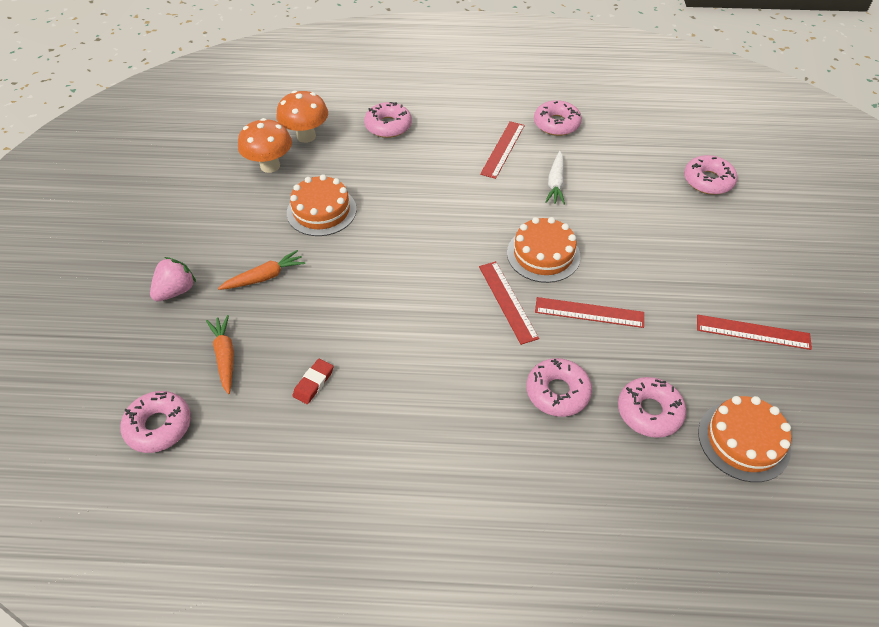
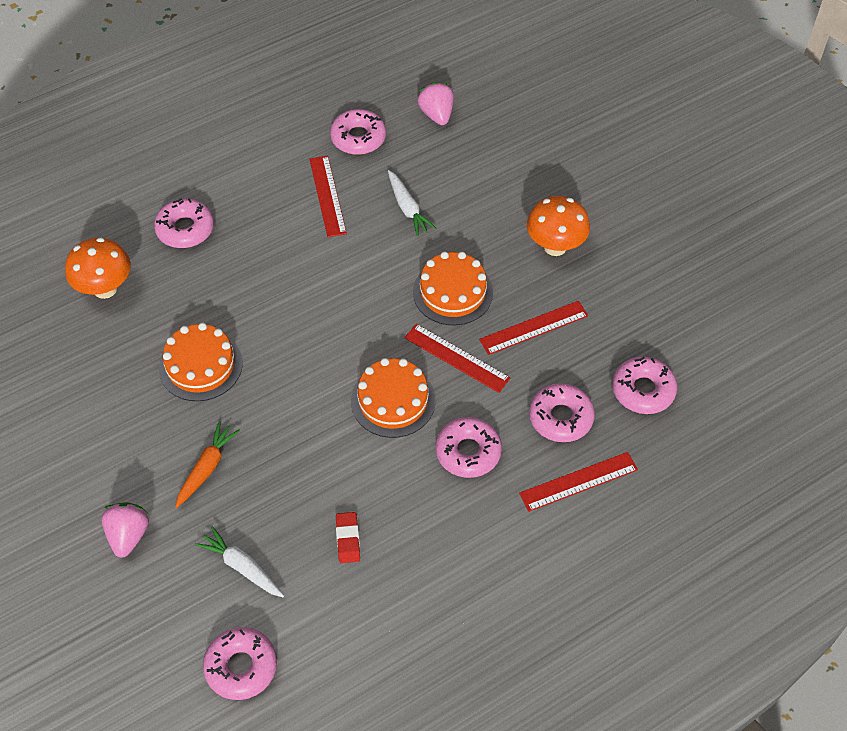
camera: 35 degrees left, 5 degrees up
(225, 356) = (242, 567): orange carrot -> white carrot
(270, 166) = (97, 345): orange mushroom -> orange mushroom (555, 246)
(629, 134) = (436, 115): none -> pink strawberry
(708, 181) = (543, 132): pink donut -> pink donut (468, 452)
(743, 440) = (726, 371): orange cake -> orange cake (393, 400)
(753, 332) = (675, 269): red ruler -> red ruler (578, 482)

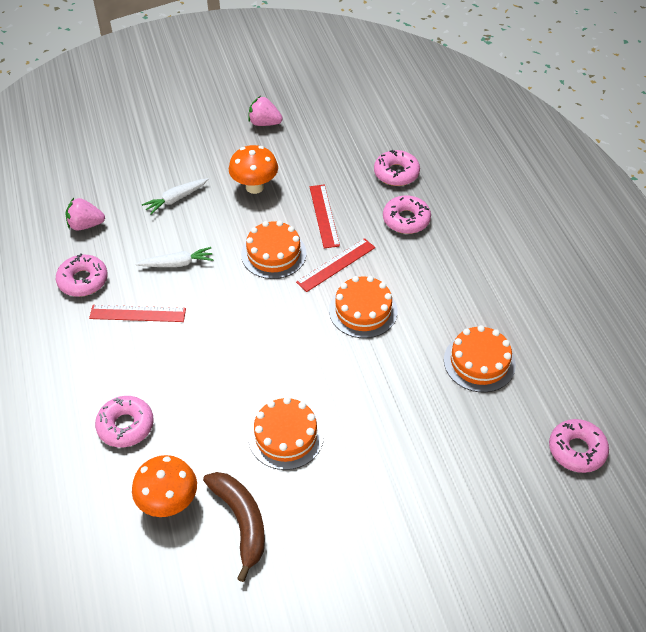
camera: 75 degrees left, 5 degrees down
(94, 352) = (241, 521): none -> brown banana
(128, 535) = (445, 515): pink strawberry -> pink strawberry (264, 123)
(207, 468) = (392, 447): orange carrot -> none
(242, 567) = (490, 436): white carrot -> white carrot (176, 199)
(347, 539) = (479, 362): red eraser -> orange cake
(468, 452) = (421, 276): pink donut -> none
(578, 482) = (460, 223): red ruler -> none

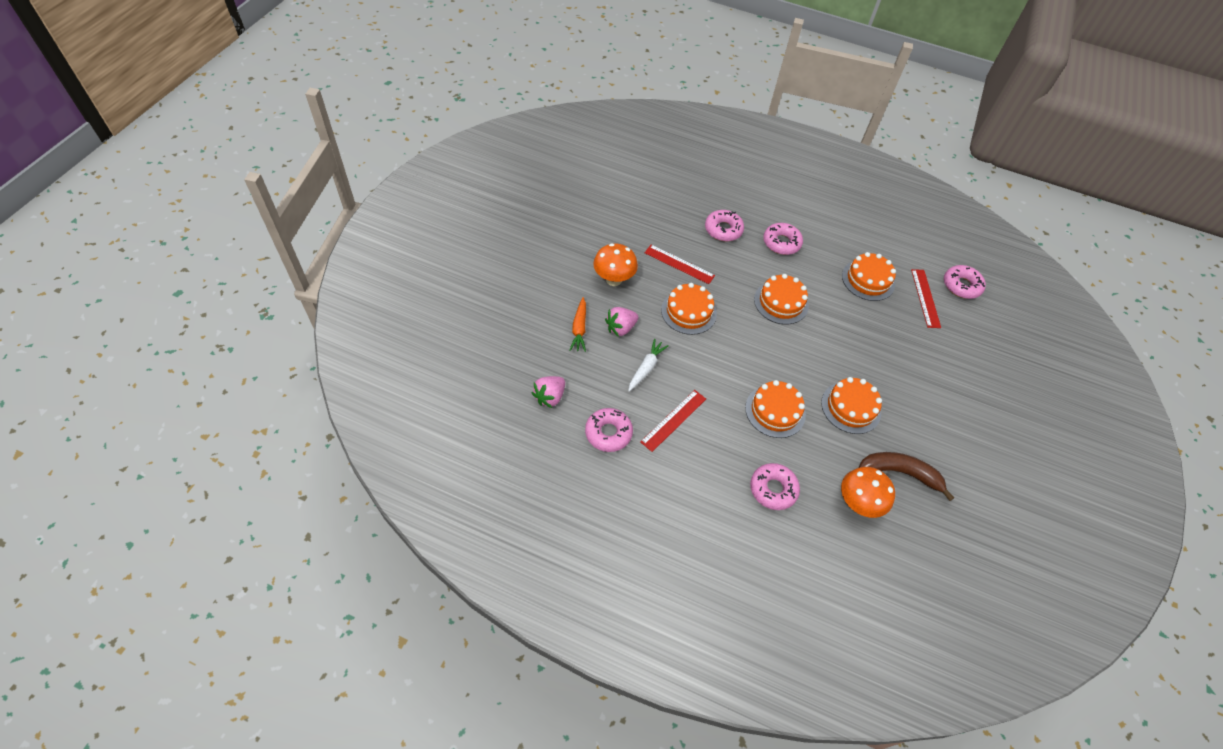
camera: 55 degrees left, 5 degrees up
(176, 199) = (579, 328): white carrot -> orange carrot
(220, 378) = (775, 411): none -> orange cake
(264, 123) = (554, 232): pink strawberry -> pink strawberry (621, 328)
(336, 264) = (729, 288): red ruler -> red ruler (925, 298)
(396, 173) = (677, 205): pink donut -> pink donut (781, 243)

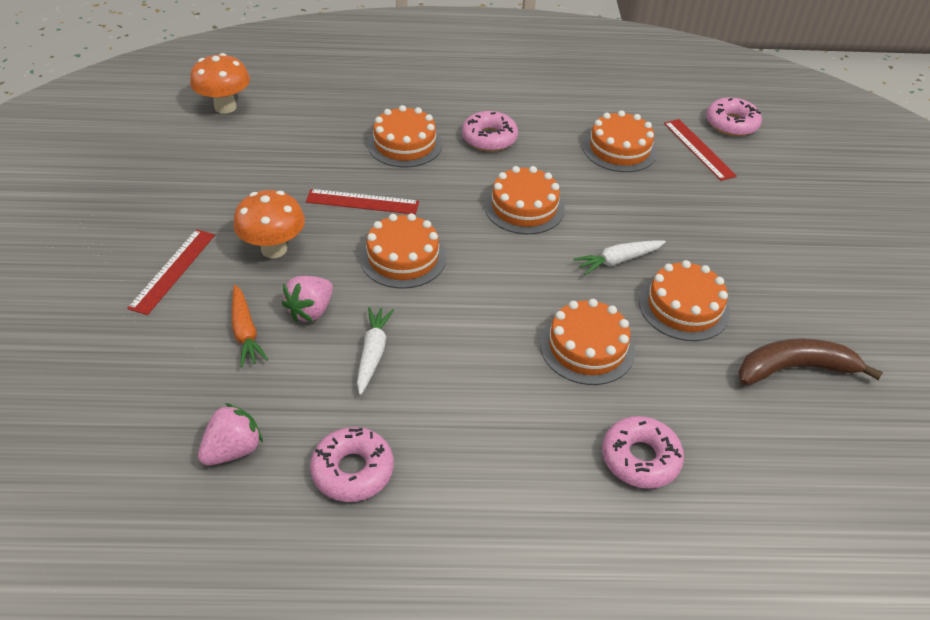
camera: 20 degrees left, 10 degrees down
(550, 397) = (233, 450): pink strawberry -> pink strawberry turned 150 degrees counterclockwise
(673, 420) = (447, 413): red ruler -> red ruler (173, 270)
(723, 230) = (405, 144): pink donut -> orange cake
(824, 361) = (618, 261): none -> white carrot
(857, 503) = (764, 432): orange mushroom -> orange mushroom (225, 107)

